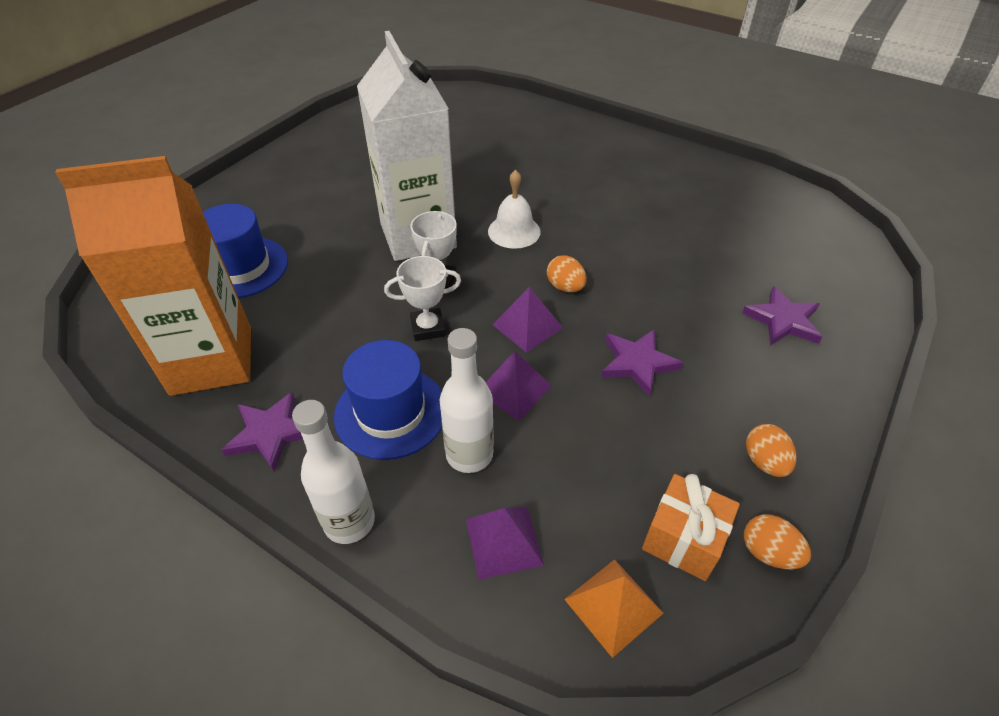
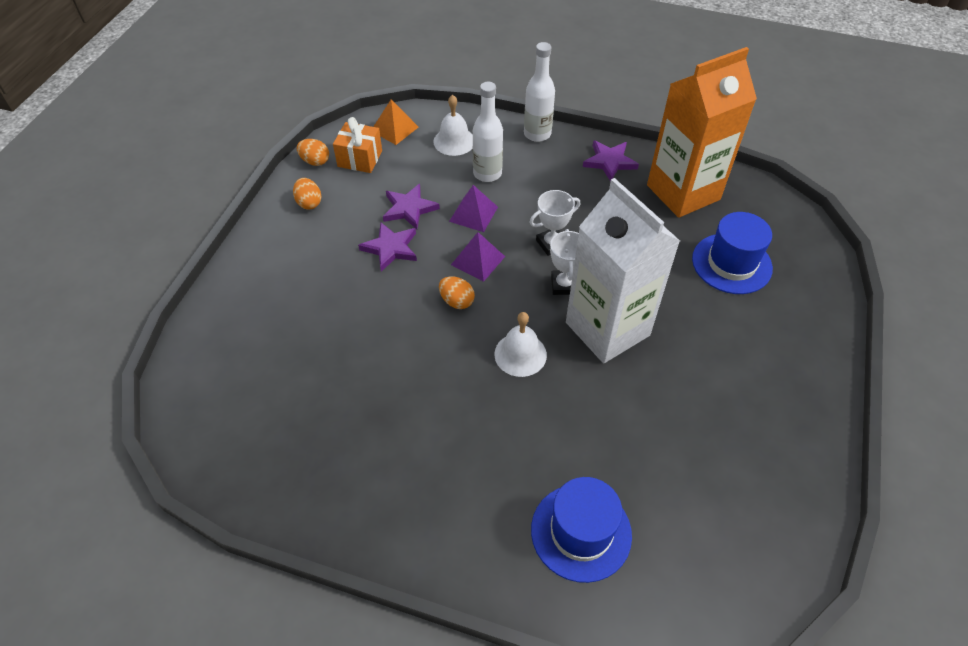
camera: 165 degrees right, 5 degrees up
(391, 412) = (546, 186): blue hat -> blue hat (581, 532)
(504, 541) = (454, 141): purple pyramid -> white bell
(783, 320) = (274, 307): purple star -> purple star (409, 208)

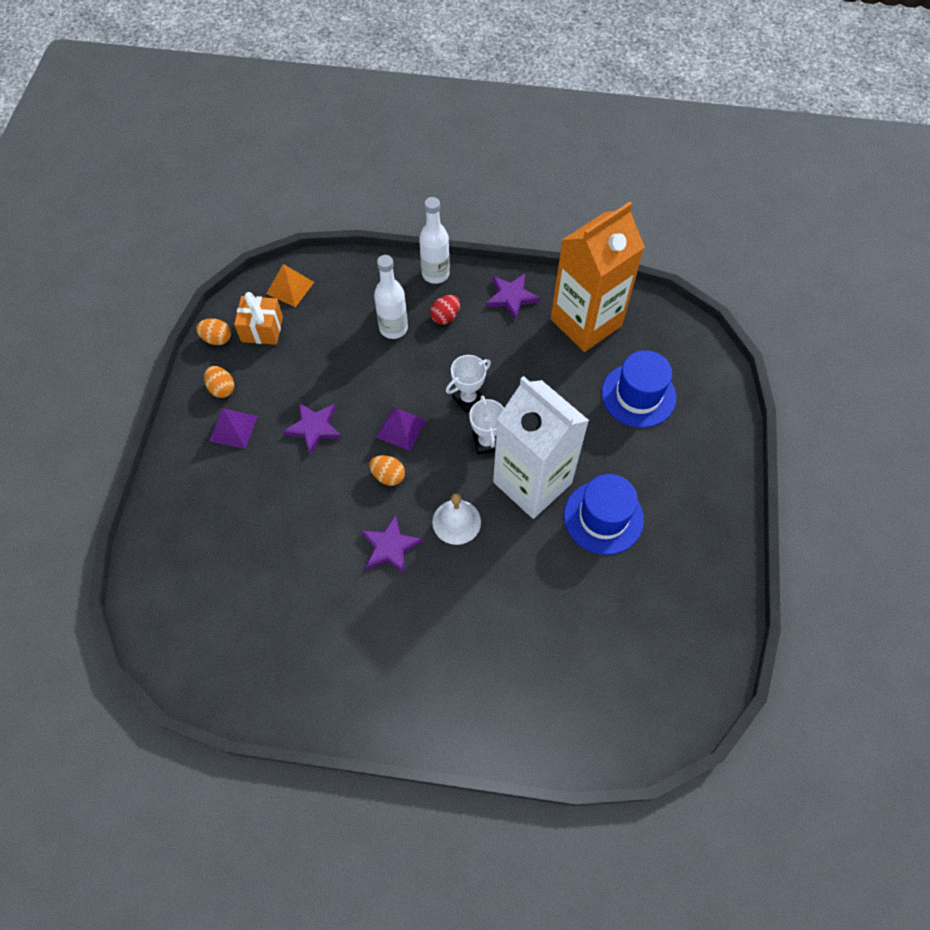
camera: 10 degrees left, 10 degrees up
(409, 208) = (323, 380): purple star -> purple star (390, 547)
(454, 141) = (353, 294): white bell -> none
(473, 214) = (387, 377): purple pyramid -> purple pyramid (233, 428)
(540, 170) = (445, 317): none -> red egg
(581, 532) = (534, 683): blue hat -> blue hat (603, 517)

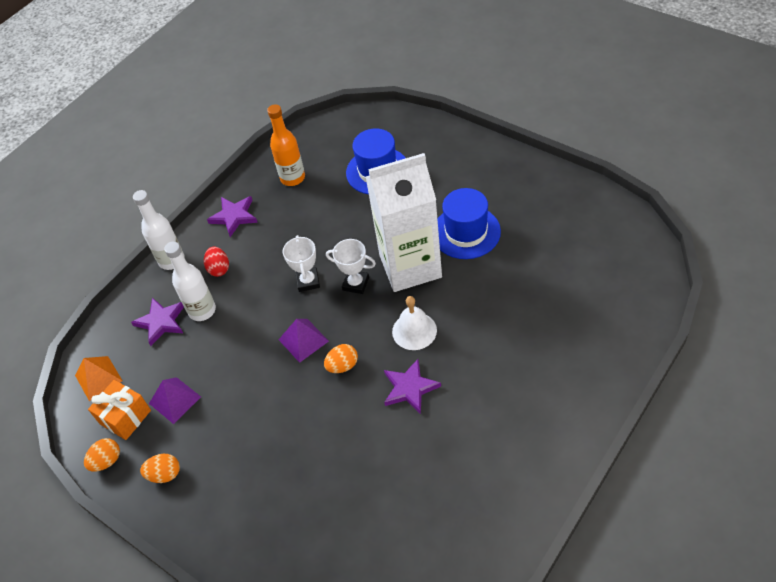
camera: 55 degrees left, 10 degrees down
(233, 428) = (214, 478): purple pyramid -> purple pyramid (175, 400)
(314, 428) = (259, 408): purple star -> purple star (161, 322)
(586, 322) = (292, 178): orange carton -> orange bottle

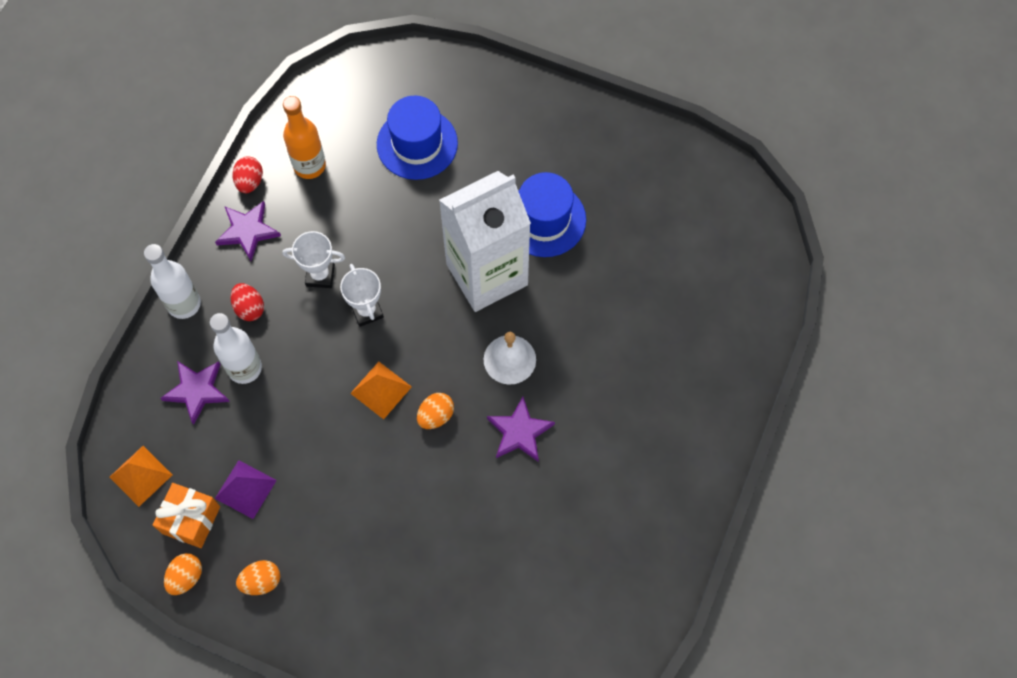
camera: 20 degrees left, 15 degrees up
(245, 184) = (250, 182): none -> red egg
(303, 340) = (381, 390): purple pyramid -> orange pyramid
(356, 284) = (426, 306): white trophy -> white trophy (320, 275)

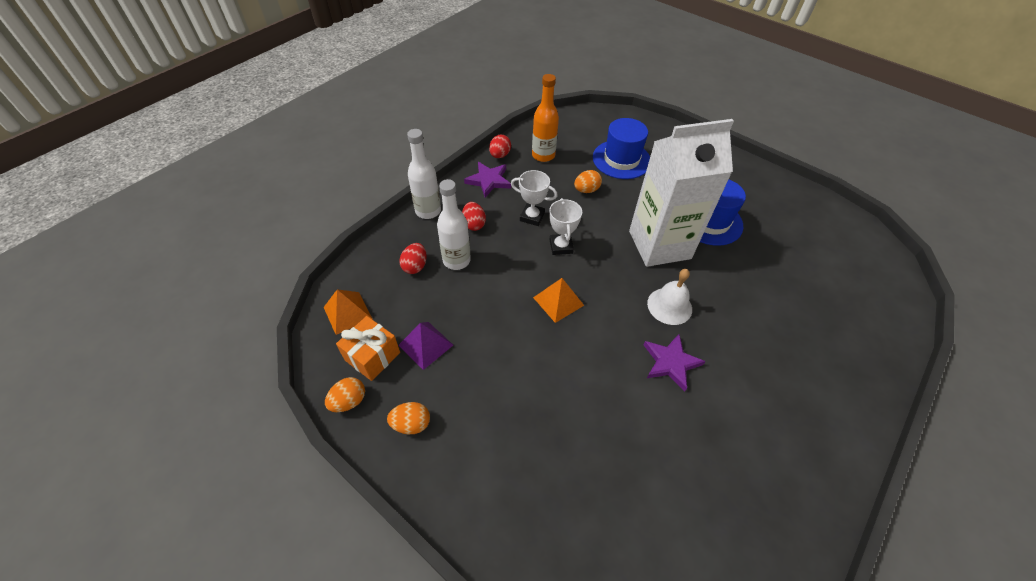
camera: 15 degrees right, 15 degrees down
(197, 391) = (415, 266): purple star -> red egg
(436, 416) = (599, 331): orange egg -> orange egg (586, 190)

